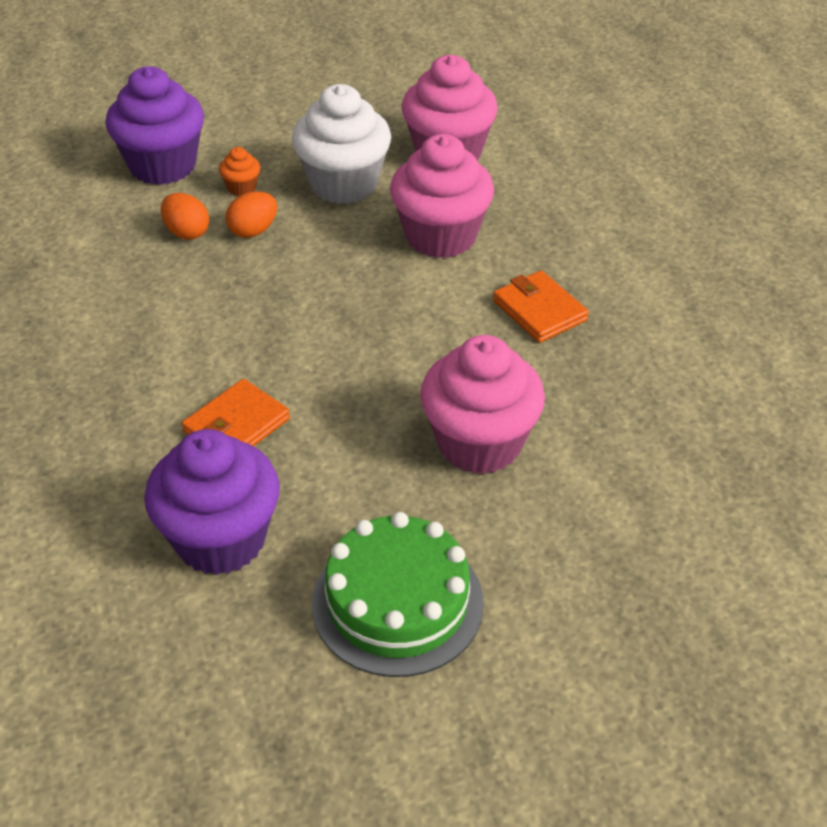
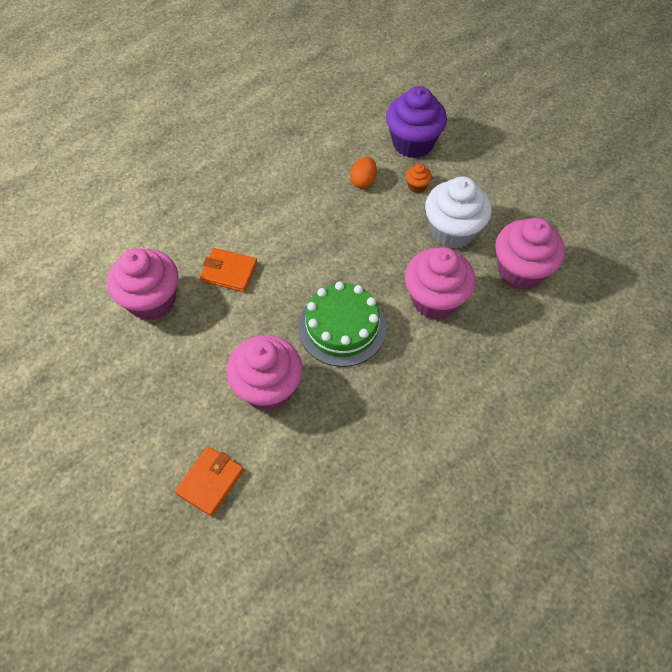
camera: 65 degrees right, 15 degrees up
(220, 539) = (152, 300): purple cupcake -> pink cupcake
(253, 231) = (382, 209): orange egg -> none
(397, 602) = (141, 393): green cake -> green cake (342, 327)
(539, 311) = (396, 378): orange wallet -> orange wallet (210, 481)

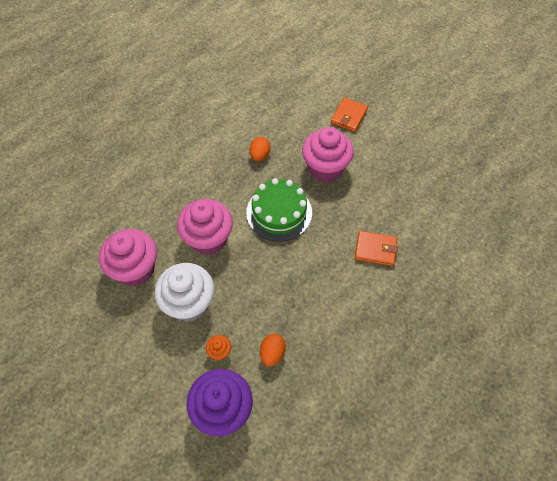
camera: 175 degrees right, 0 degrees up
(152, 300) = (427, 221): pink cupcake -> none
(363, 418) = (260, 155): none -> orange egg

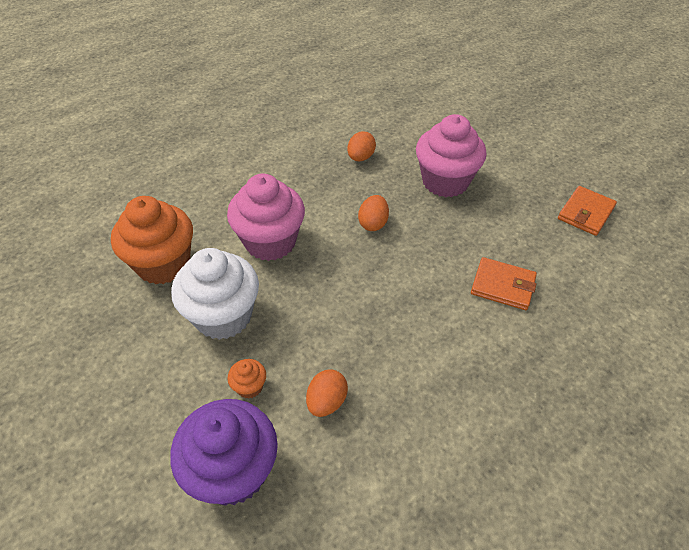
camera: 10 degrees right, 10 degrees down
(135, 269) = (163, 264): pink cupcake -> orange cupcake
(279, 212) = (373, 223): green cake -> orange egg
(349, 116) = (485, 129): orange wallet -> orange wallet (585, 213)

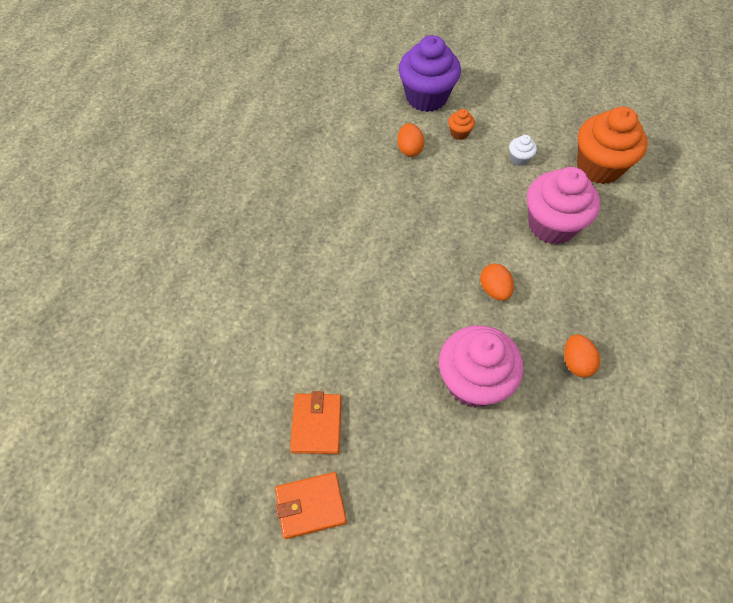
camera: 145 degrees right, 10 degrees up
(223, 316) = (519, 159): white cupcake -> white cupcake, size x0.42
(502, 286) = (351, 291): orange wallet -> orange wallet (310, 505)

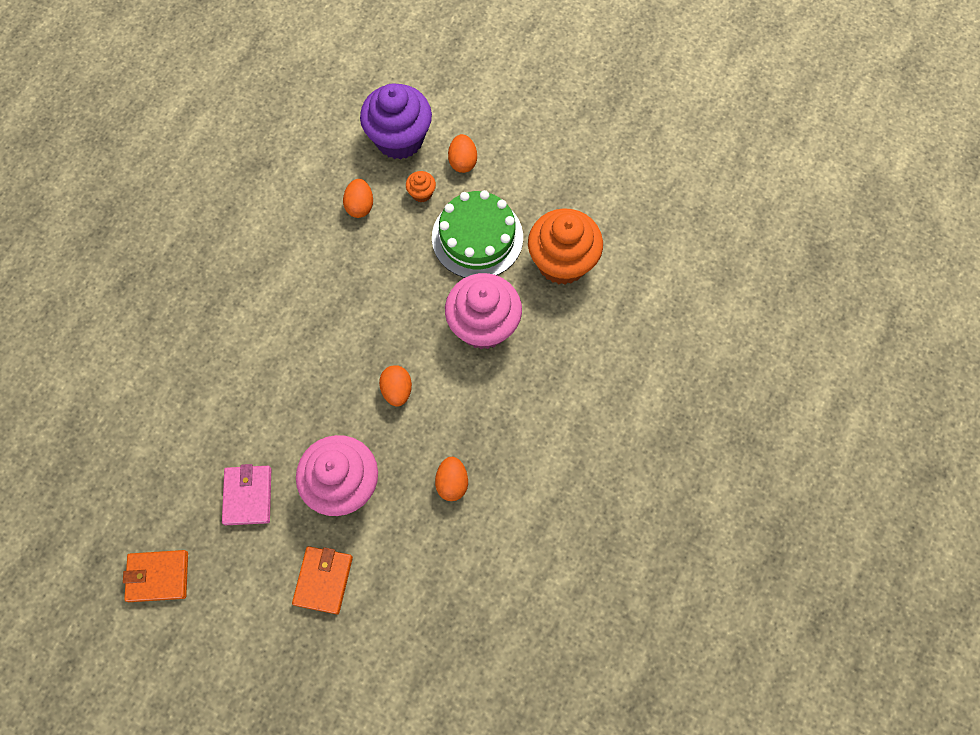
camera: 10 degrees right, 10 degrees up
(316, 424) = (182, 501): orange wallet -> orange wallet (323, 580)
(382, 408) = (248, 496): none -> pink wallet
(485, 106) = (463, 161): none -> orange egg
(519, 159) = (477, 237): white cupcake -> green cake

